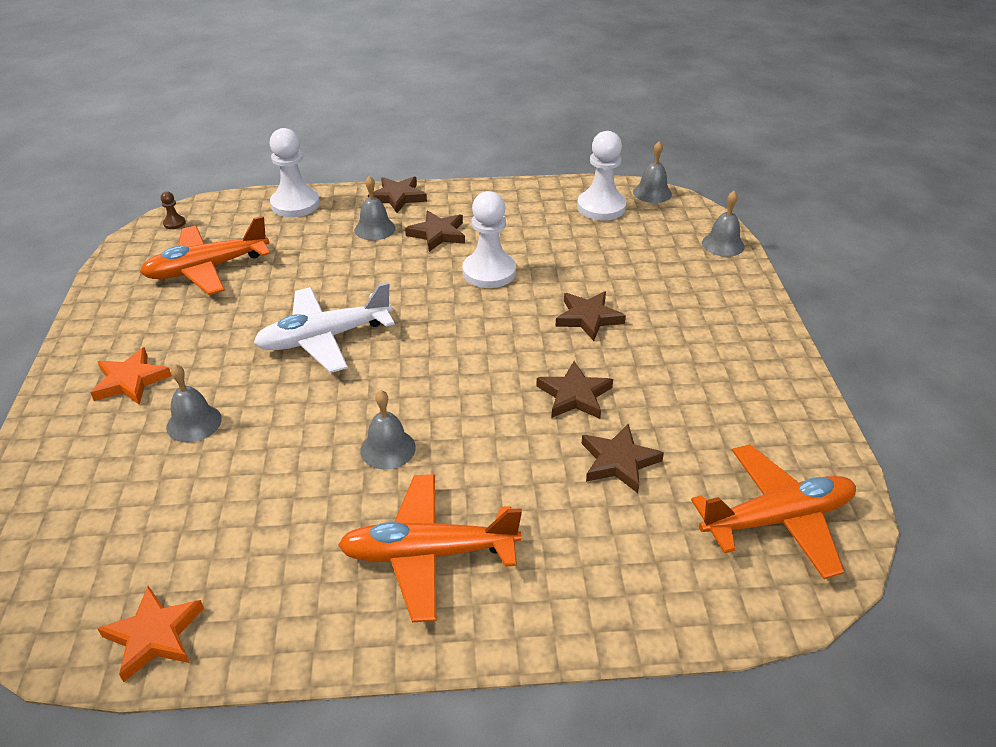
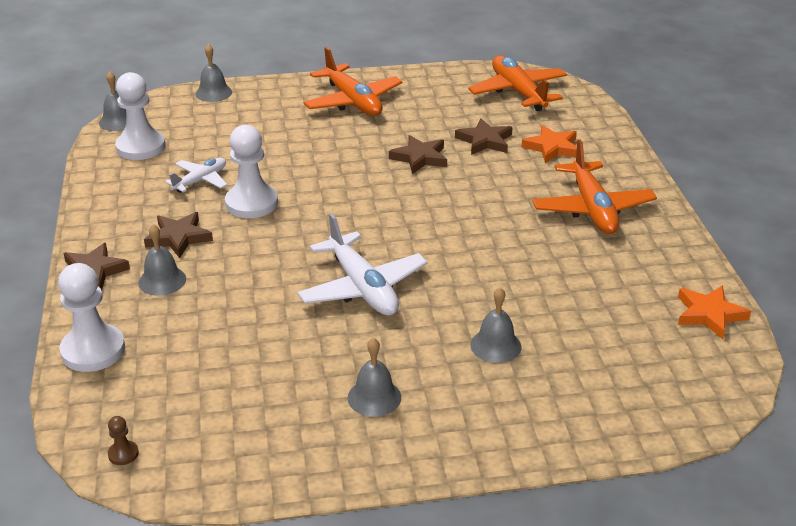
camera: 95 degrees left, 5 degrees down
(130, 381) = (446, 404): orange star -> orange star (552, 148)
(207, 269) = (238, 396): orange plane -> orange plane (353, 101)
(388, 449) = (499, 235): grey bell -> grey bell (374, 397)
(535, 242) = (200, 180): none -> white plane
(588, 318) = (321, 153): brown star -> none

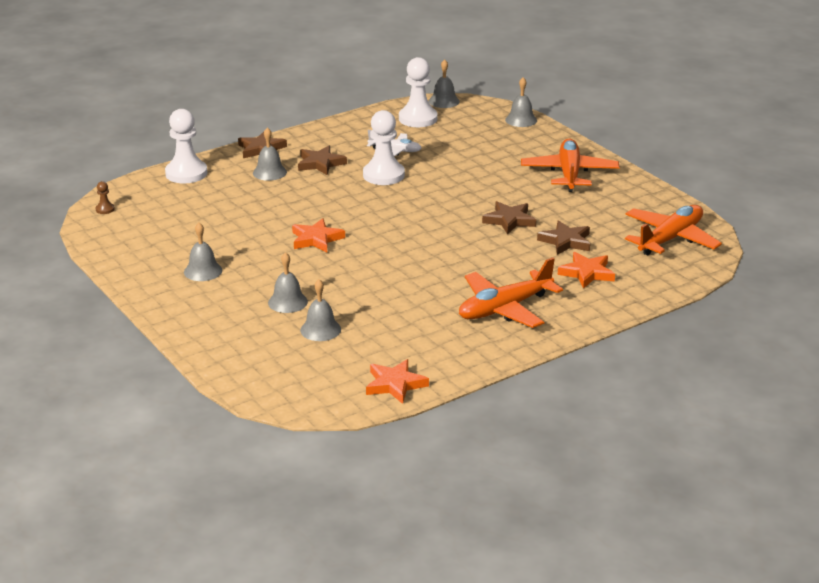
camera: 65 degrees right, 5 degrees down
(353, 101) = (569, 173): orange plane -> orange plane turned 150 degrees clockwise
(362, 287) = (316, 239): white plane -> orange star
(572, 336) = (320, 329): none -> grey bell

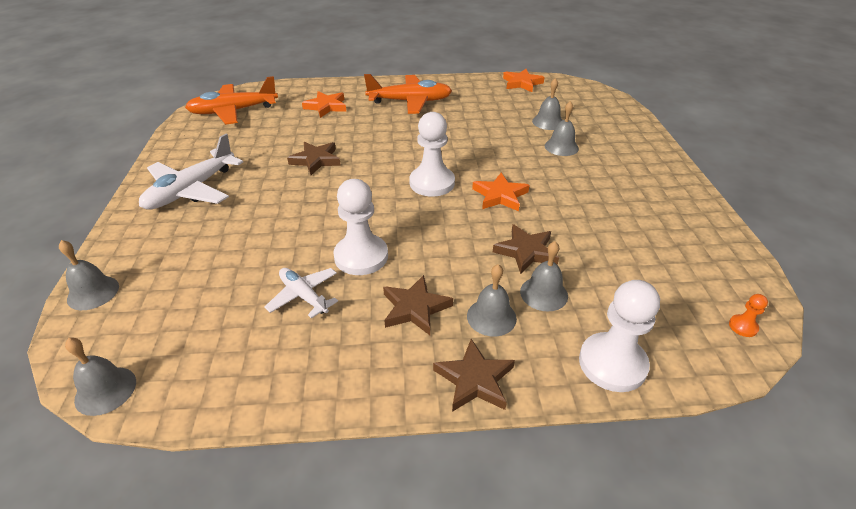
camera: 150 degrees left, 10 degrees up
(105, 209) = (743, 326): brown pawn -> orange pawn
(203, 271) = (627, 195): grey bell -> grey bell (543, 293)
(418, 119) = (197, 357): white pawn -> white pawn (432, 183)
(565, 241) = (303, 131): brown star -> brown star (526, 252)
(569, 173) = (191, 190): orange plane -> white plane

